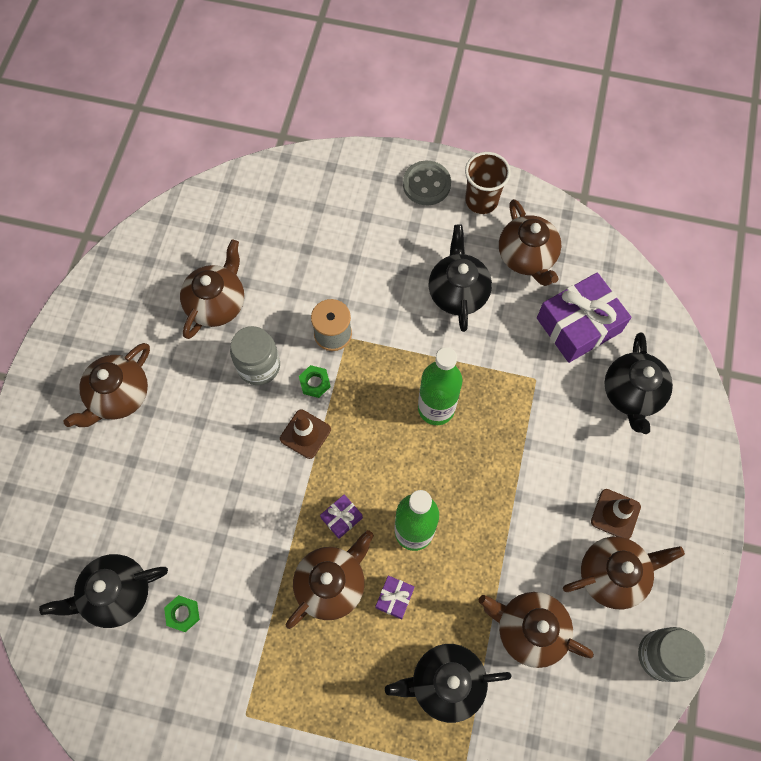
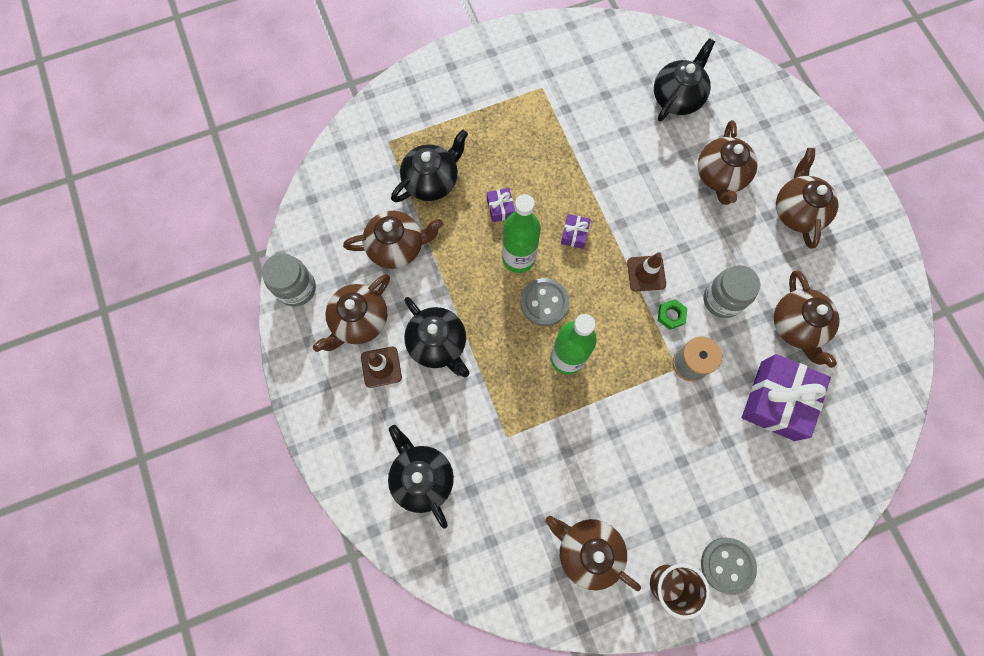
camera: 145 degrees right, 5 degrees up
(183, 614) = (627, 113): green nut -> none
(331, 584) = (548, 190): brown teapot -> brown teapot (720, 176)
(420, 471) = (544, 303): none -> grey button
(458, 292) = (621, 472): black teapot -> black teapot (438, 344)
(578, 325) = (502, 512): purple gift -> purple gift (777, 400)

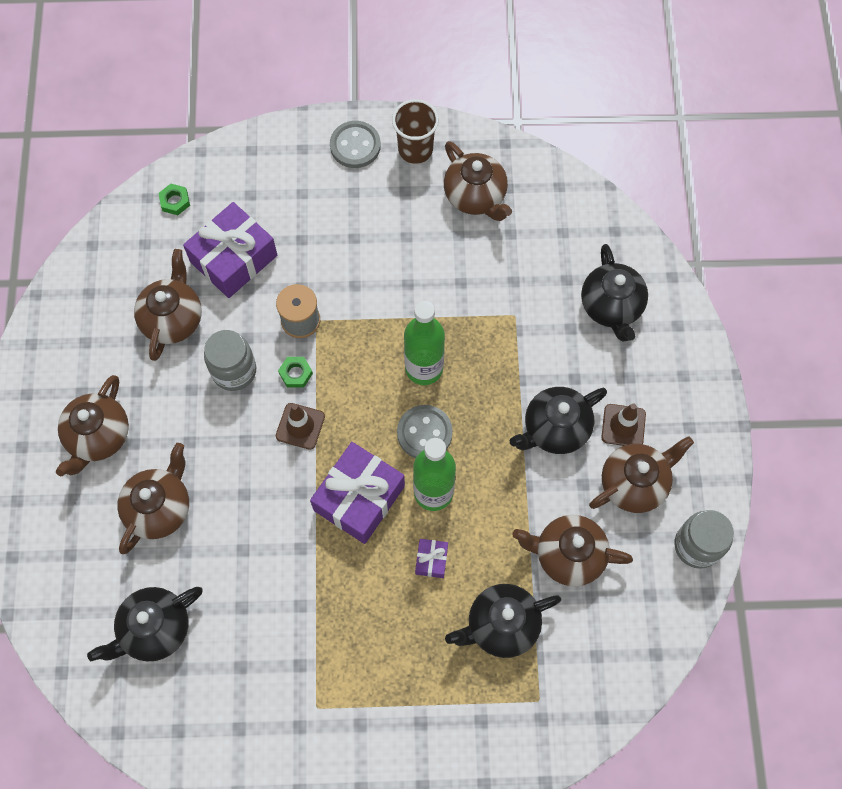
camera: 160 degrees left, 5 degrees down
(438, 344) = (555, 429): black teapot -> black teapot turned 105 degrees counterclockwise
(574, 234) = (359, 498): purple gift -> purple gift, size x2.23
(860, 438) = (175, 201): none -> green nut

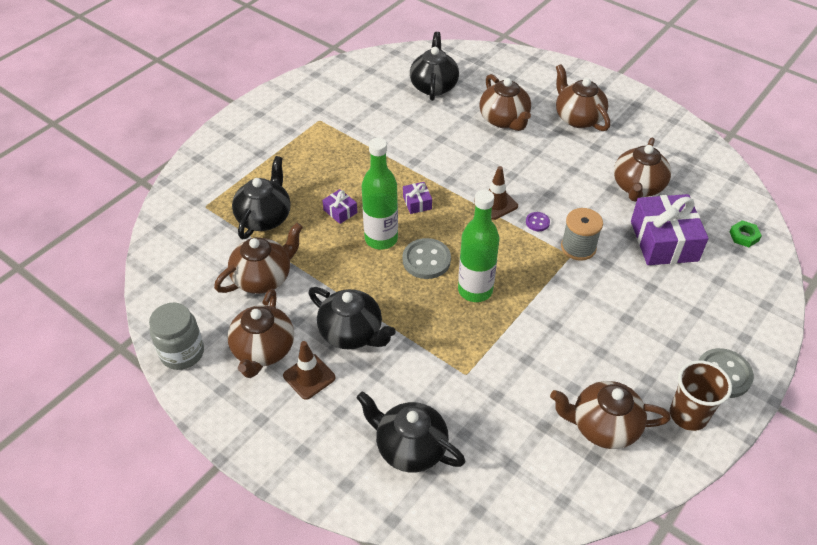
camera: 130 degrees right, 20 degrees down
(173, 318) = (637, 187): brown teapot -> brown teapot turned 60 degrees clockwise
(234, 371) = (568, 195): grey jar -> none
(295, 373) = (537, 222): green nut -> purple button
(359, 498) = (417, 203): purple gift -> purple gift, size x0.45
(555, 429) = (352, 333): black teapot -> black teapot turned 120 degrees clockwise

